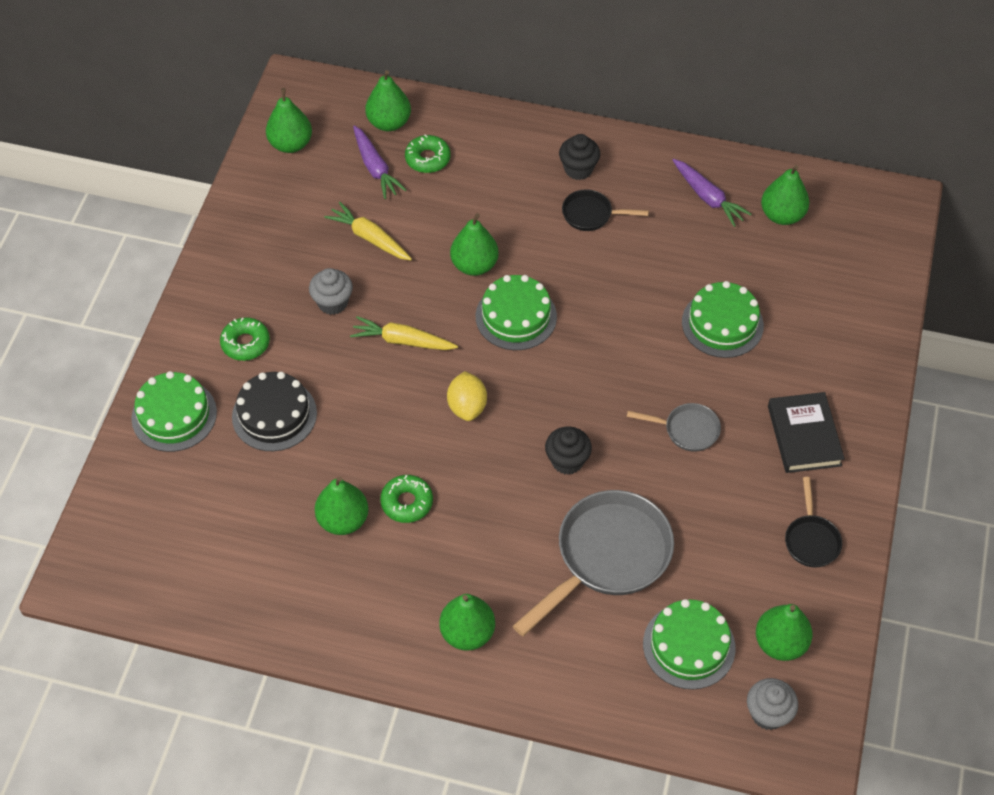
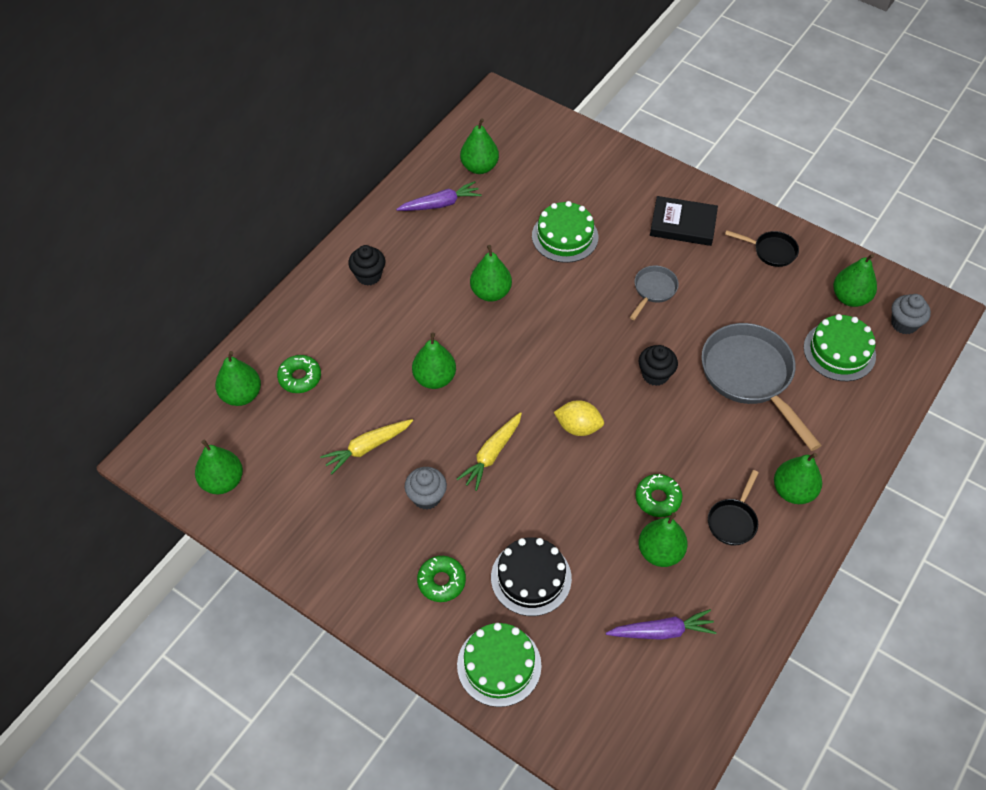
camera: 70 degrees left, 0 degrees up
(375, 168) = (289, 420): purple carrot -> purple carrot (662, 631)
(516, 316) = (501, 365): green cake -> none
(591, 214) = (420, 282): black pan -> black pan (733, 521)
(608, 279) = (491, 292): none -> green pear

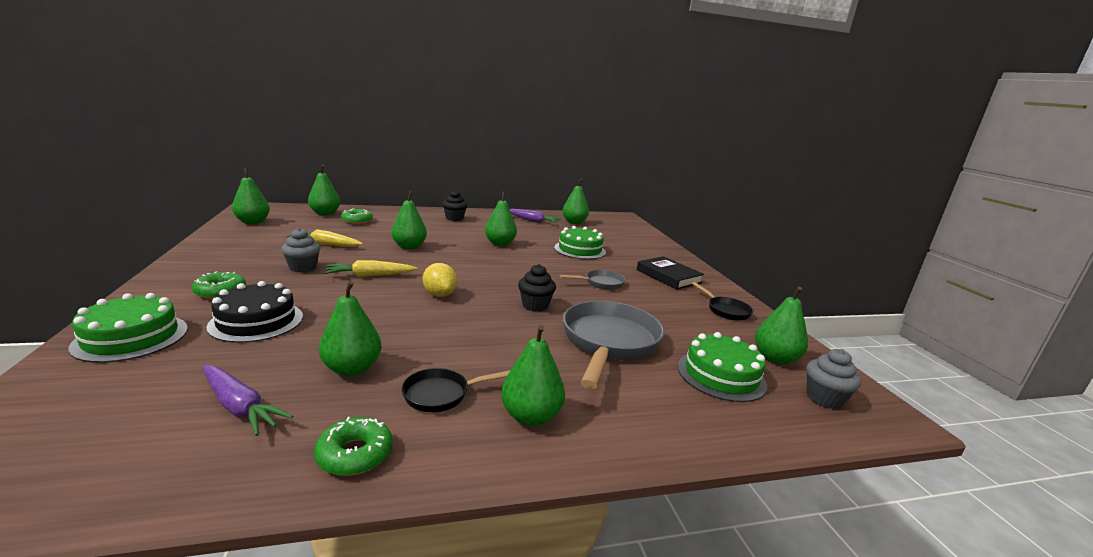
camera: 40 degrees right, 35 degrees down
(658, 498) = (415, 346): green donut -> green donut (355, 454)

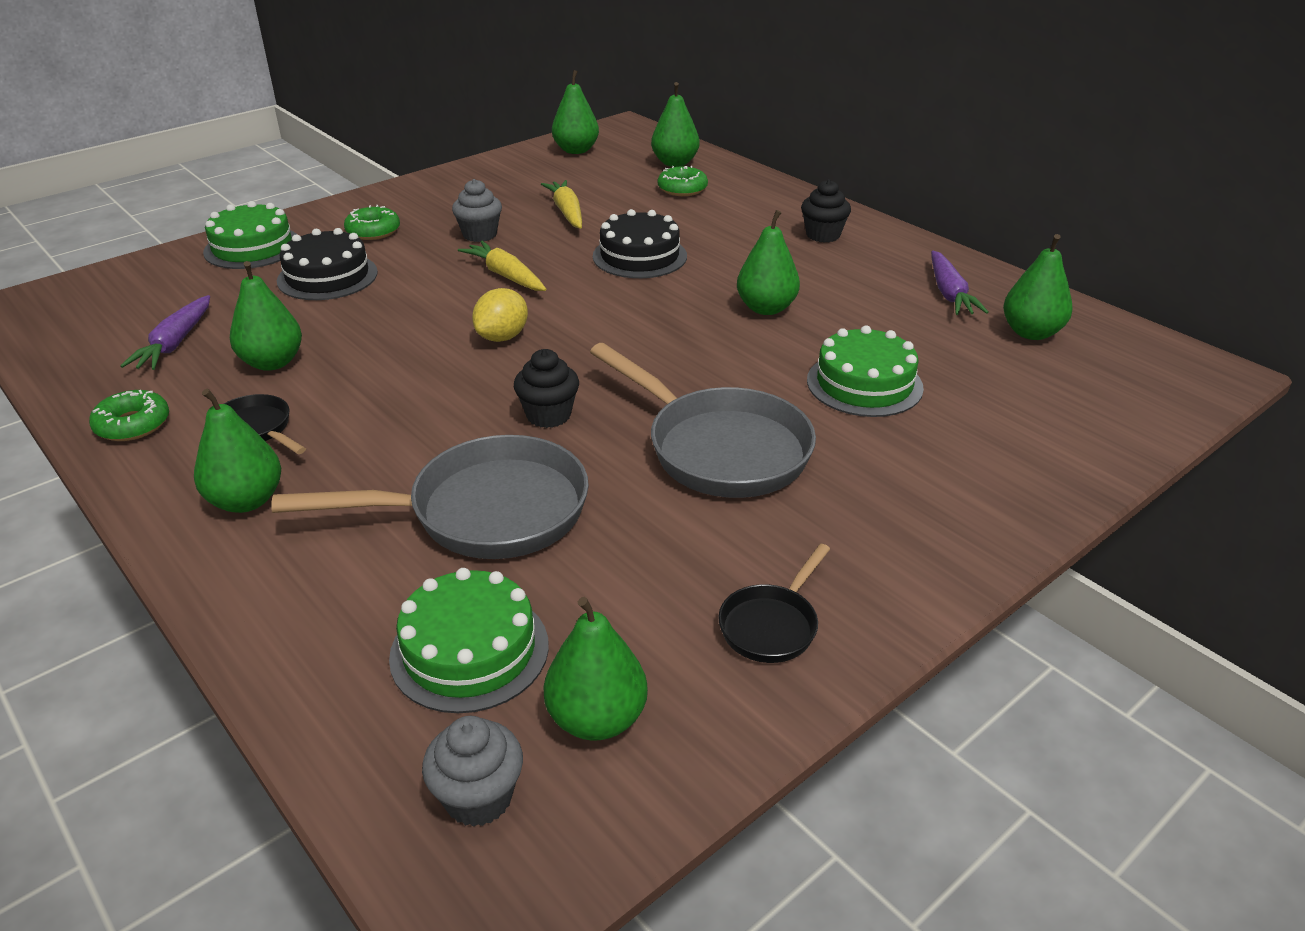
camera: 65 degrees right, 15 degrees up
(409, 247) = (639, 256): green pear -> black cake
(601, 283) = (719, 448): grey pan -> grey pan, size x2.01
(668, 276) = (872, 517): black book -> none

